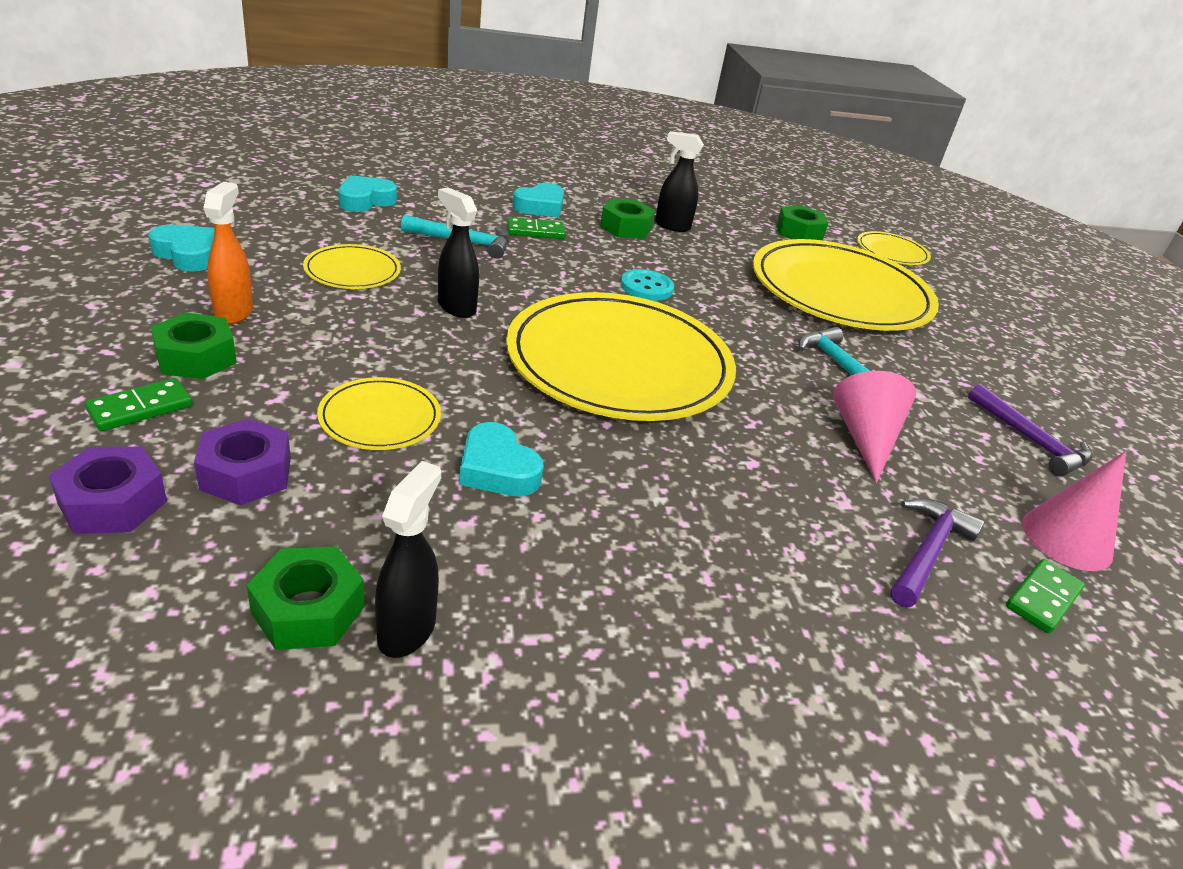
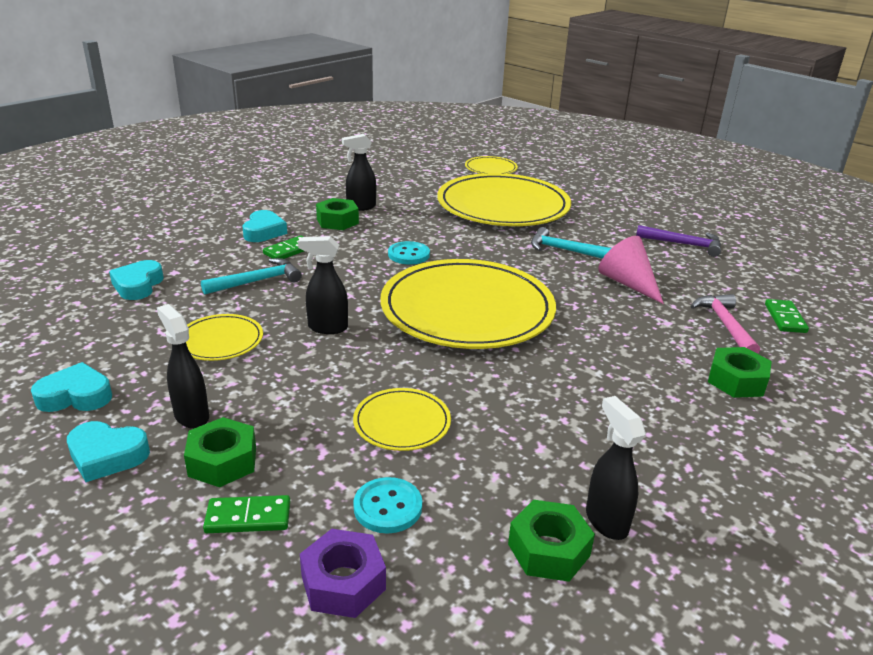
camera: 35 degrees left, 5 degrees down
(140, 408) = (248, 517): green domino -> green domino turned 75 degrees clockwise
(234, 312) = (191, 416): orange spray bottle -> black spray bottle
(246, 473) = (388, 507): purple nut -> turquoise button
(497, 469) = (507, 409): turquoise heart -> turquoise heart (107, 456)
(799, 232) = (431, 178): green nut -> green nut (736, 381)
(927, 552) = (725, 325): purple hammer -> pink hammer
(1067, 538) = (756, 285): pink cone -> none

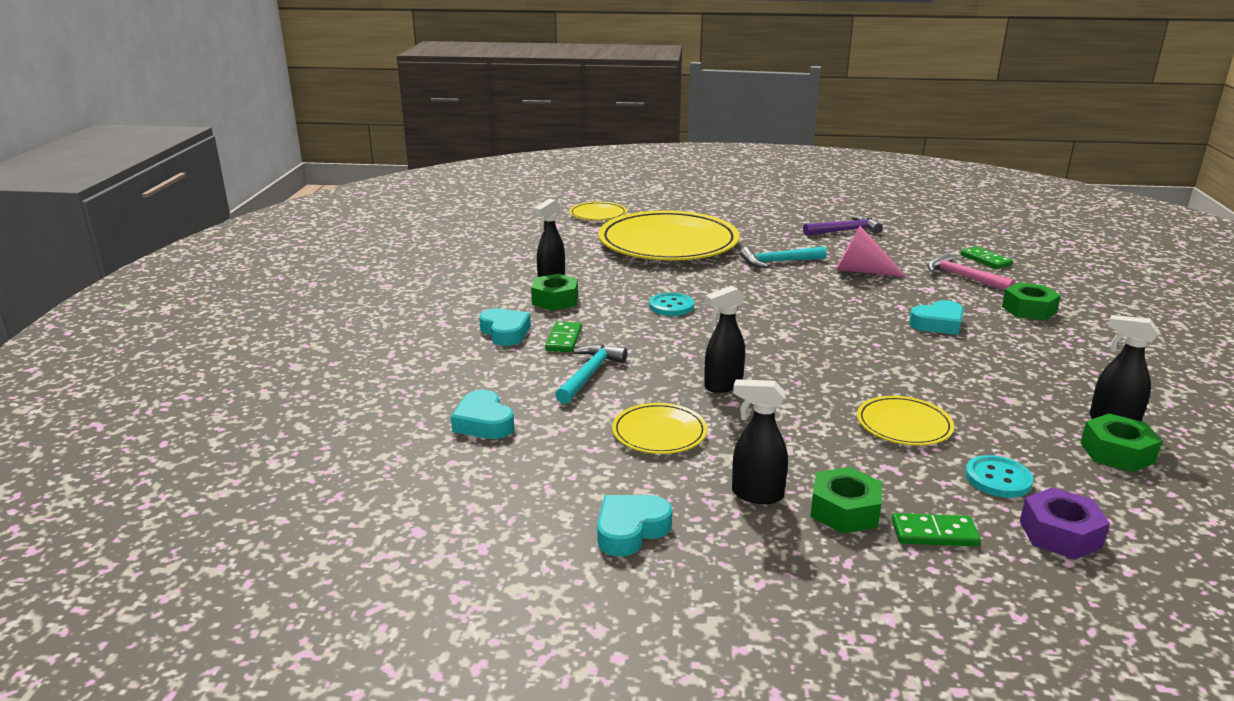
camera: 35 degrees left, 5 degrees down
(107, 456) = (755, 554): turquoise heart -> turquoise heart (938, 324)
(248, 517) = (934, 533): green domino -> green domino turned 45 degrees clockwise
(467, 309) = (795, 330): yellow plate -> none

